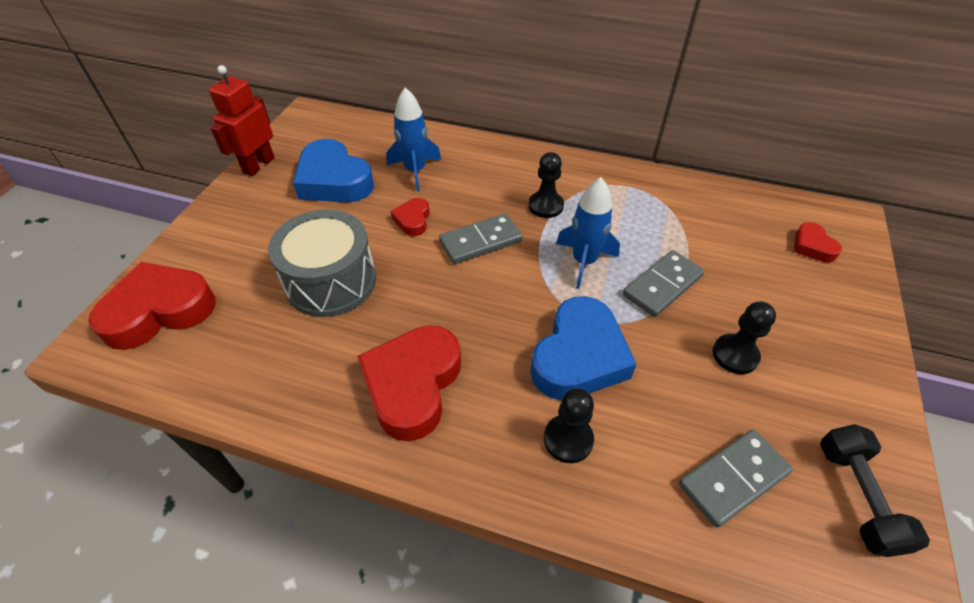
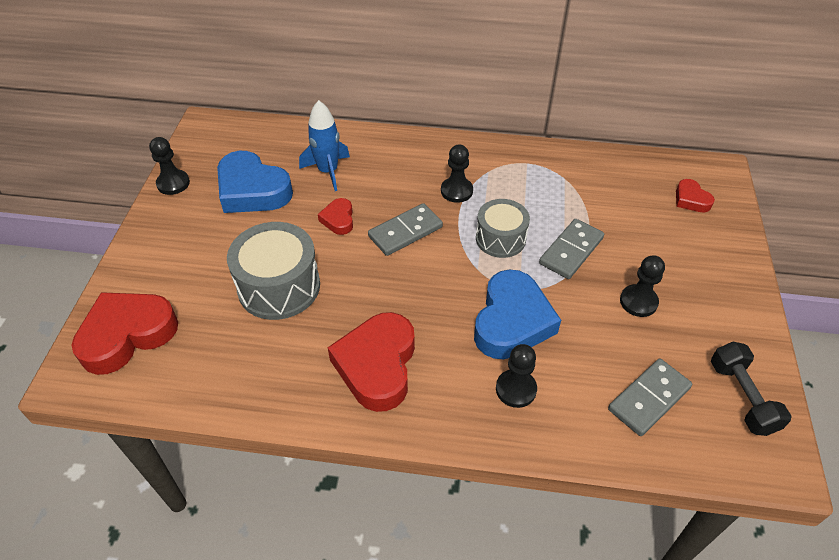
camera: 10 degrees left, 0 degrees up
(258, 165) = (173, 183): red robot -> black pawn
(584, 262) = (500, 238): blue rocket -> grey drum

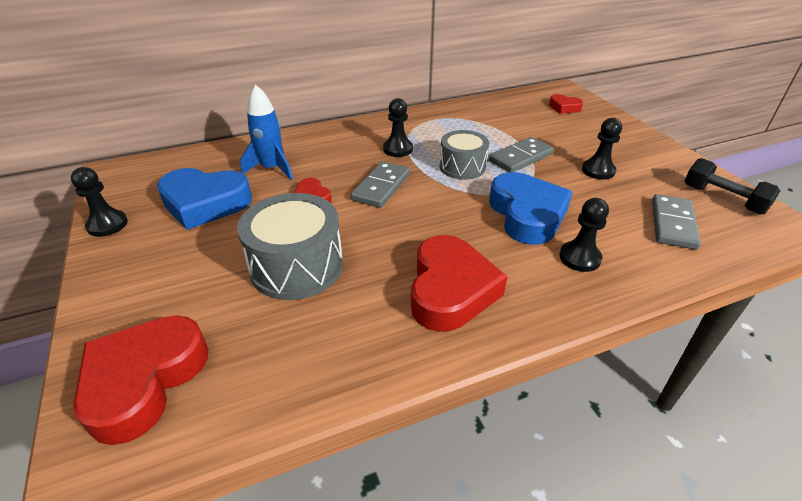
camera: 30 degrees left, 10 degrees down
(377, 365) = (450, 290): red heart -> red heart turned 150 degrees counterclockwise
(571, 251) = (520, 157): grey domino -> grey domino turned 45 degrees clockwise

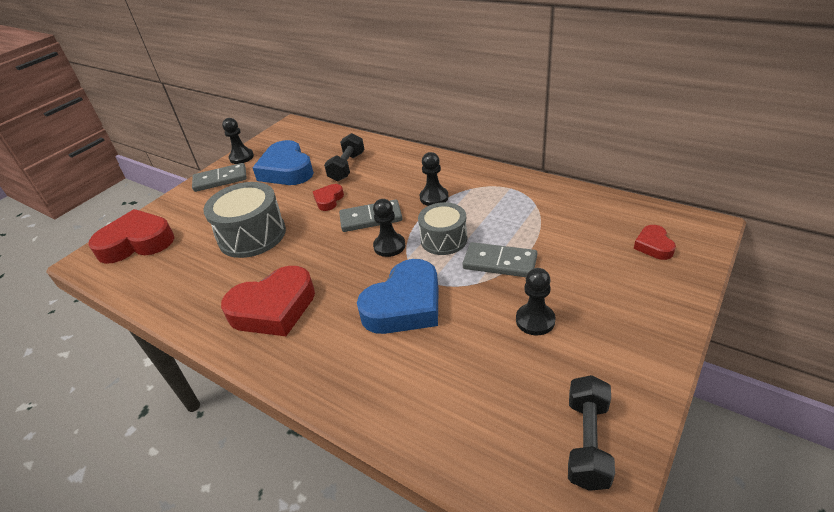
camera: 60 degrees right, 0 degrees up
(272, 169) = (347, 167): blue rocket -> black dumbbell
(579, 258) = (366, 360): black pawn -> black pawn (389, 246)
(672, 224) = (484, 409): grey domino -> grey domino (220, 179)

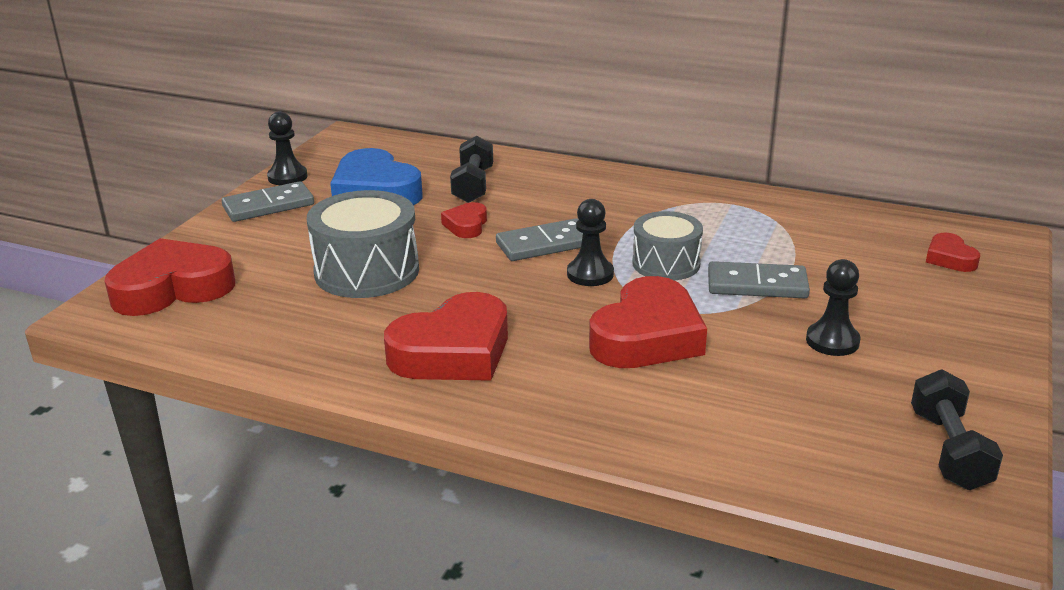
camera: 15 degrees left, 10 degrees down
(405, 305) = (647, 336): blue heart -> red heart
(434, 197) = (627, 217): black pawn -> none

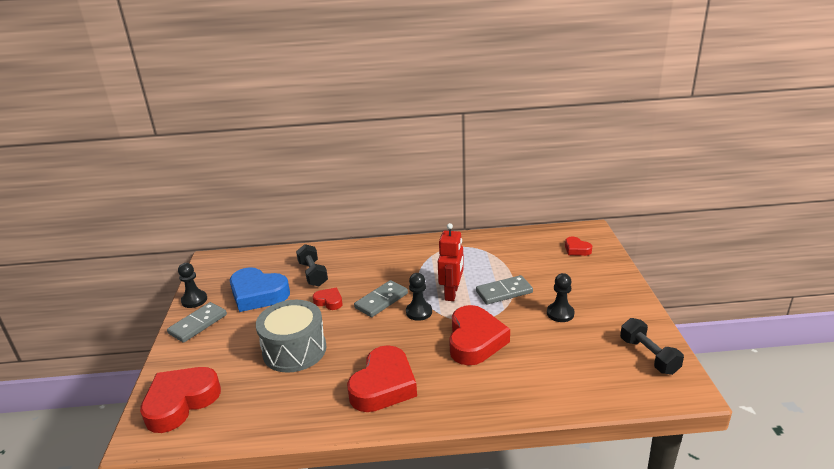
camera: 25 degrees left, 0 degrees up
(466, 225) = (329, 301): red heart -> red heart turned 135 degrees clockwise
(666, 263) = (452, 293): grey drum -> red robot

